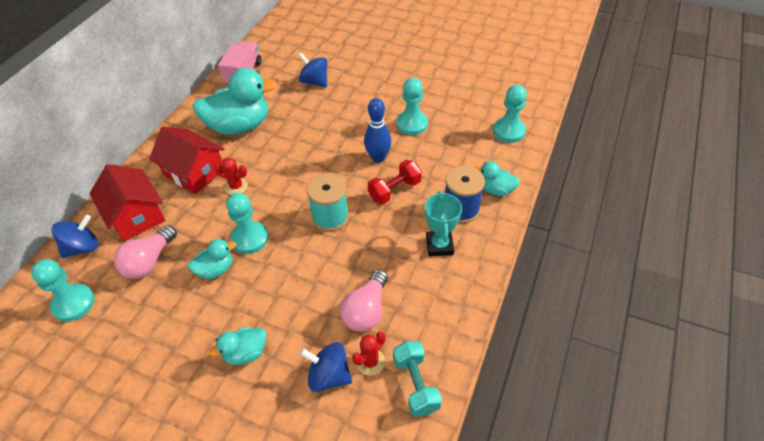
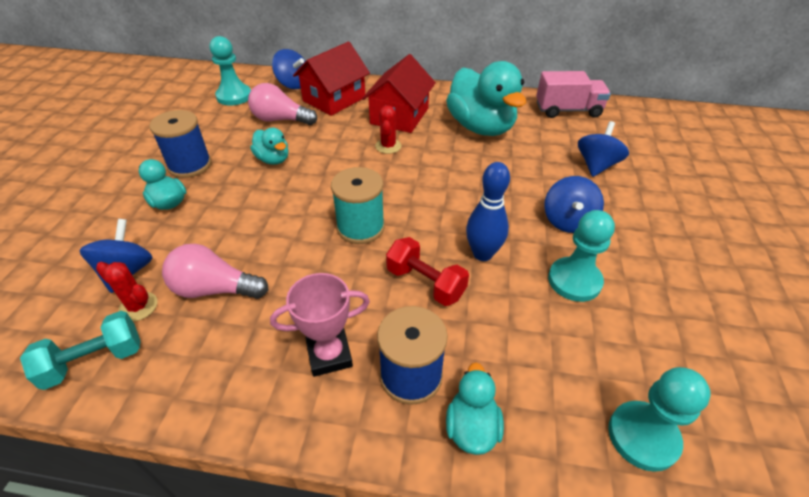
camera: 75 degrees right, 5 degrees down
(191, 339) = (190, 165): none -> blue spool
(249, 238) = (316, 172): turquoise pawn -> none
(362, 111) = (567, 221): none -> blue spinning top
(439, 245) = (329, 355): turquoise trophy -> pink trophy

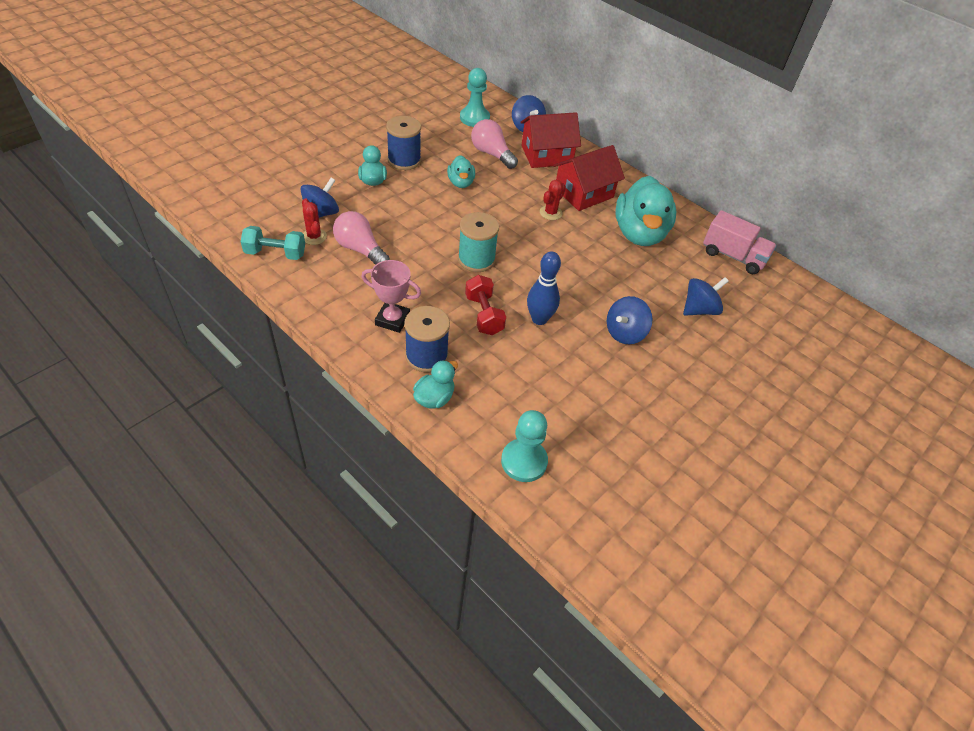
camera: 30 degrees right, 5 degrees up
(574, 281) = (582, 369): turquoise pawn -> none

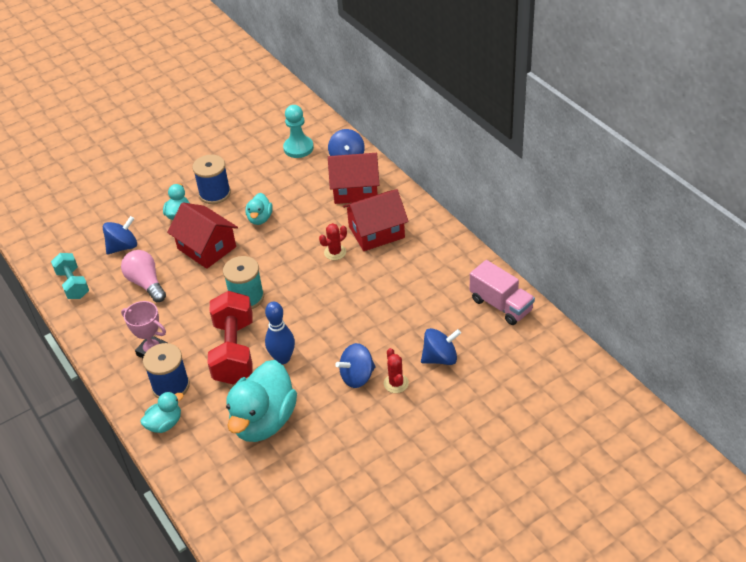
camera: 20 degrees right, 5 degrees down
(275, 253) = (73, 284): turquoise dumbbell -> turquoise dumbbell turned 45 degrees clockwise
(314, 237) = (110, 269): red cactus -> red cactus (396, 383)
(414, 212) = (206, 248): none -> red house
(484, 315) = (234, 351): red dumbbell -> red dumbbell, size x1.66
(492, 154) = (301, 188): pink light bulb -> none
(524, 461) = (220, 485): turquoise pawn -> none
(639, 233) = (414, 277): turquoise duck -> turquoise duck (264, 421)

